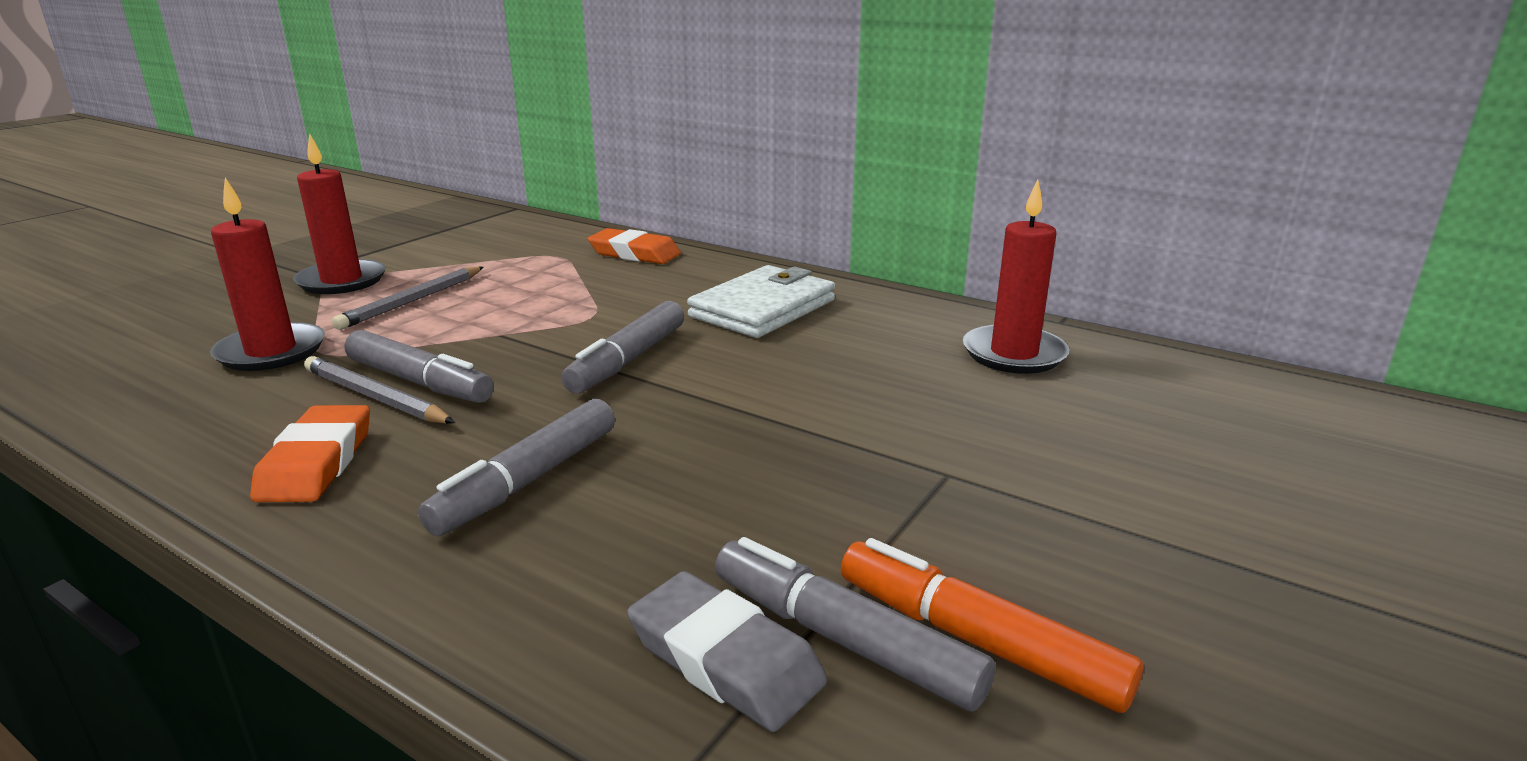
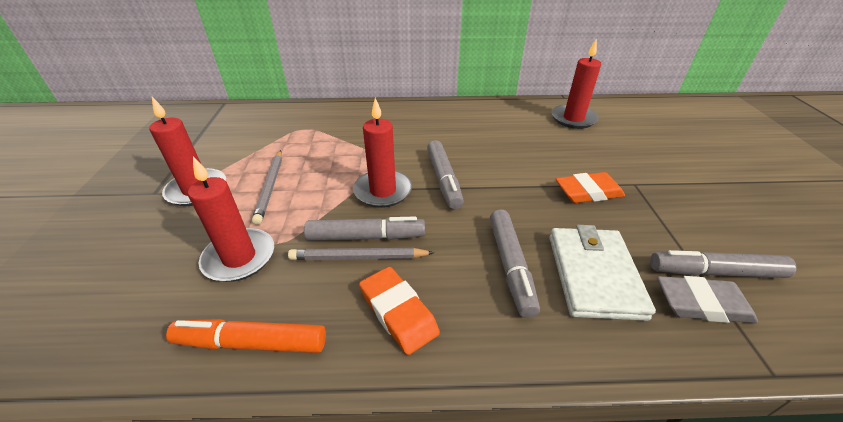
camera: 35 degrees left, 15 degrees up
(526, 346) = (383, 191): none -> red candle
(634, 253) = (344, 115): orange eraser -> orange eraser (588, 192)
(763, 308) = (453, 128): white wallet -> white wallet (593, 275)
(977, 640) = (741, 249): orange marker -> orange marker (251, 343)

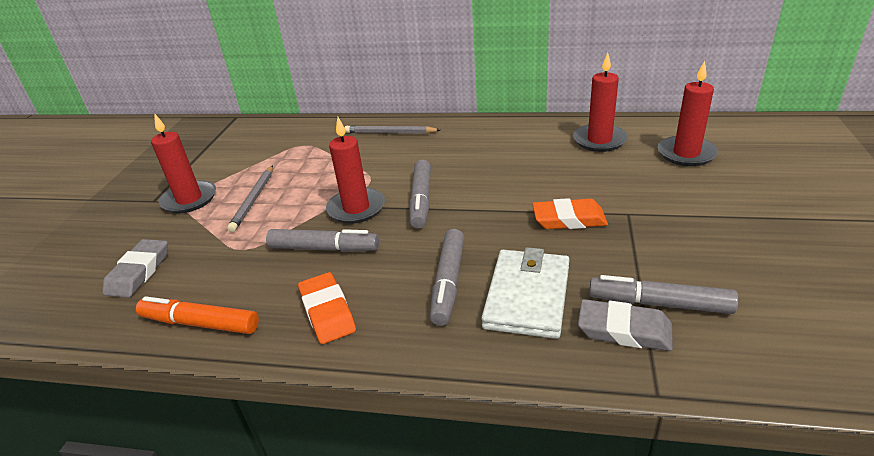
camera: 15 degrees right, 5 degrees down
(156, 281) = (139, 272): none -> grey eraser
(239, 257) = (209, 258): red candle -> red candle (686, 154)
(358, 257) = (310, 265): grey pencil -> grey pencil (390, 133)

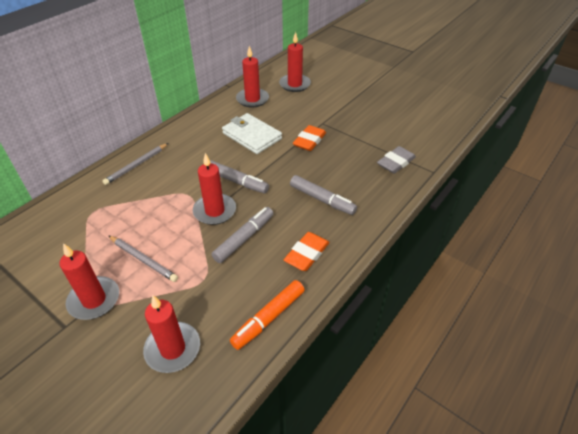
camera: 65 degrees left, 10 degrees up
(139, 272) = (173, 349): grey eraser -> red candle
(327, 312) = (307, 254): orange eraser -> orange eraser turned 60 degrees counterclockwise
(527, 296) = (354, 179): white wallet -> white wallet (251, 136)
(659, 303) = (387, 146): grey marker -> none

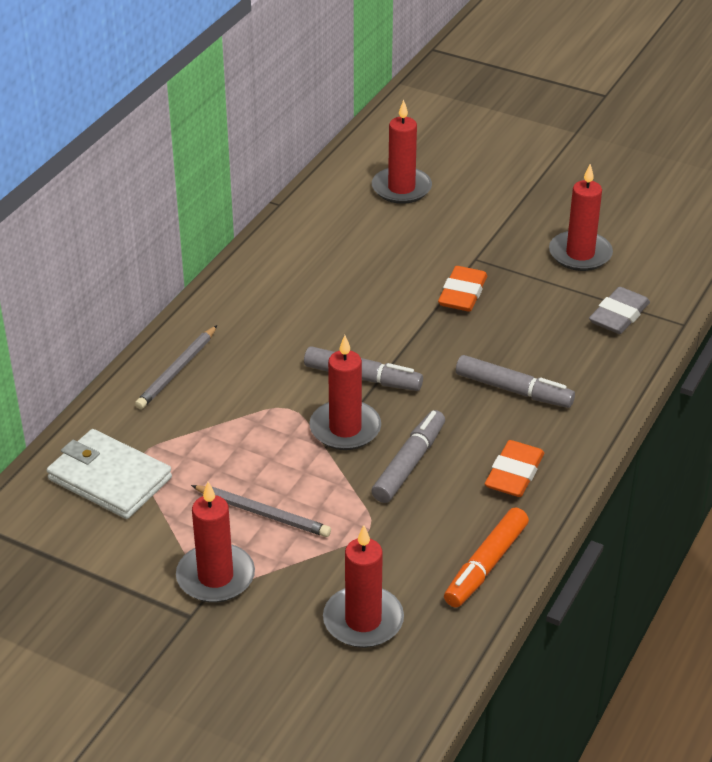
camera: 10 degrees left, 5 degrees down
(251, 136) = (358, 296): white wallet -> white wallet (109, 478)
(252, 99) = (333, 226): red candle -> red candle (580, 254)

